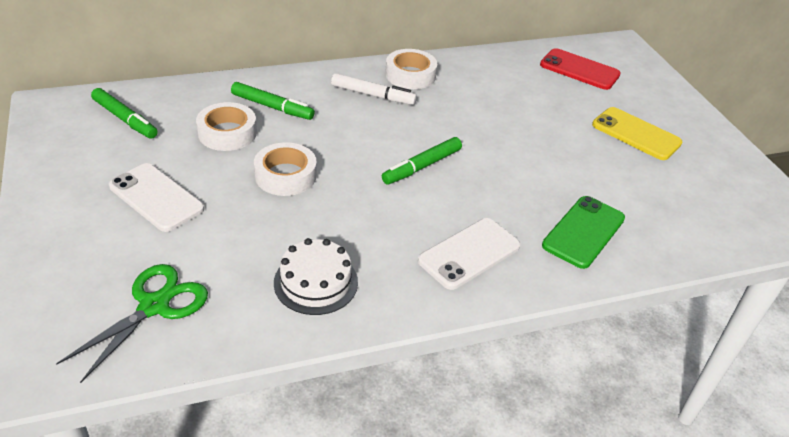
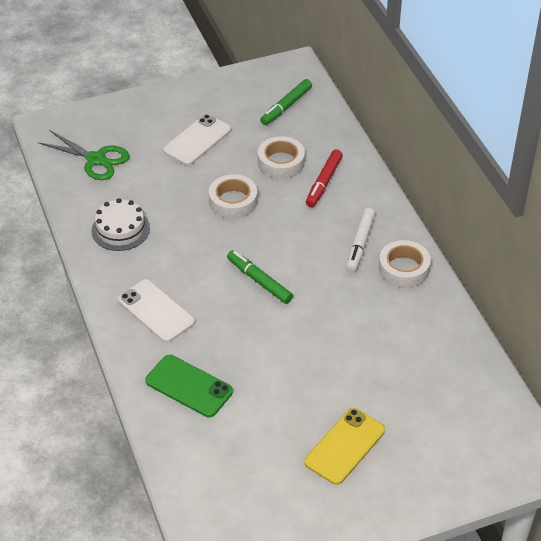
camera: 90 degrees right, 5 degrees up
(272, 107) = (323, 182): green marker -> red marker
(579, 70) = (460, 410): red phone -> none

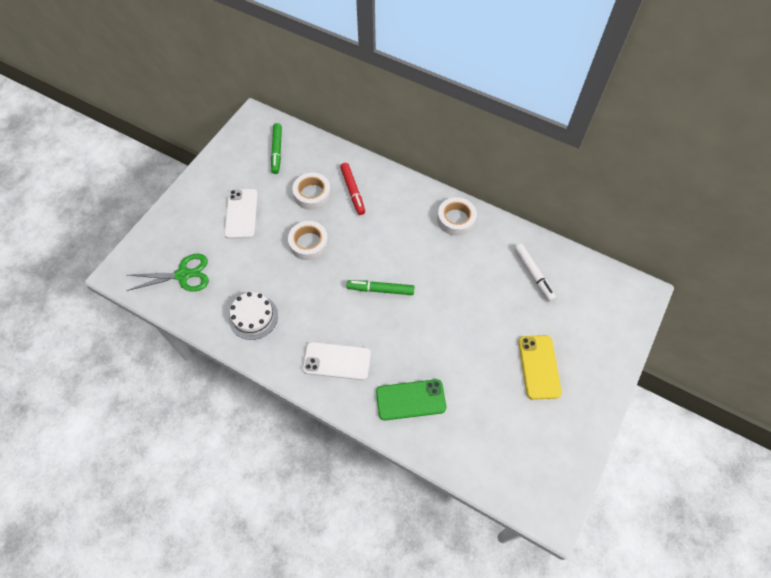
camera: 40 degrees left, 15 degrees up
(360, 244) = (415, 220): white marker -> white marker (533, 274)

